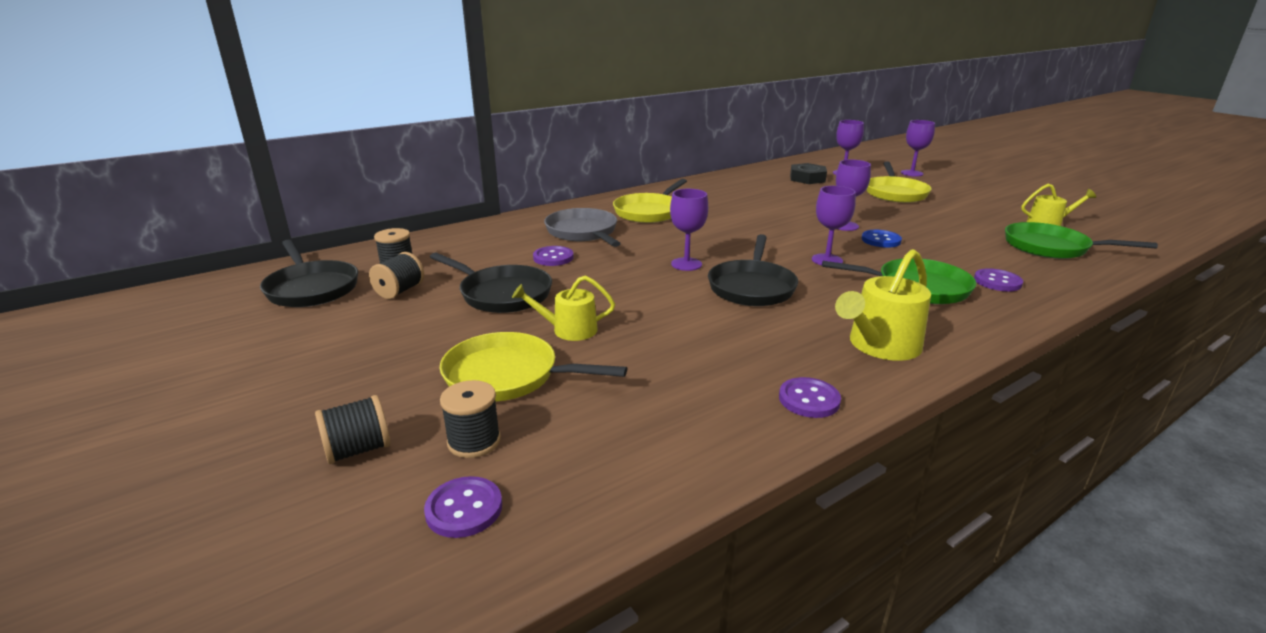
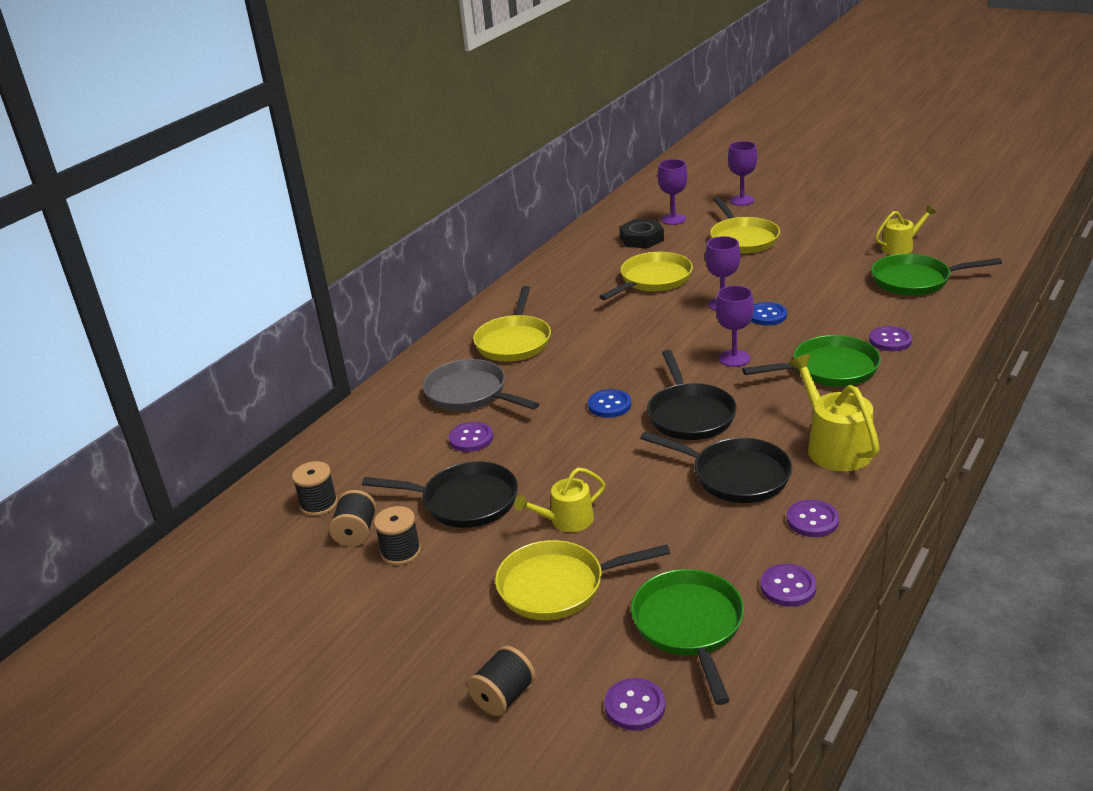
camera: 20 degrees left, 5 degrees up
(311, 288) = (257, 561): black pan -> black pan (735, 476)
(474, 441) = (589, 653): black spool -> black spool (401, 552)
(595, 452) = (689, 626): none -> green pan
(686, 264) = (609, 405): purple goblet -> blue button
(733, 452) = (788, 587): none -> purple button
(796, 201) = (653, 280): none -> yellow pan
(880, 346) = (834, 447): yellow watering can -> yellow watering can turned 135 degrees clockwise

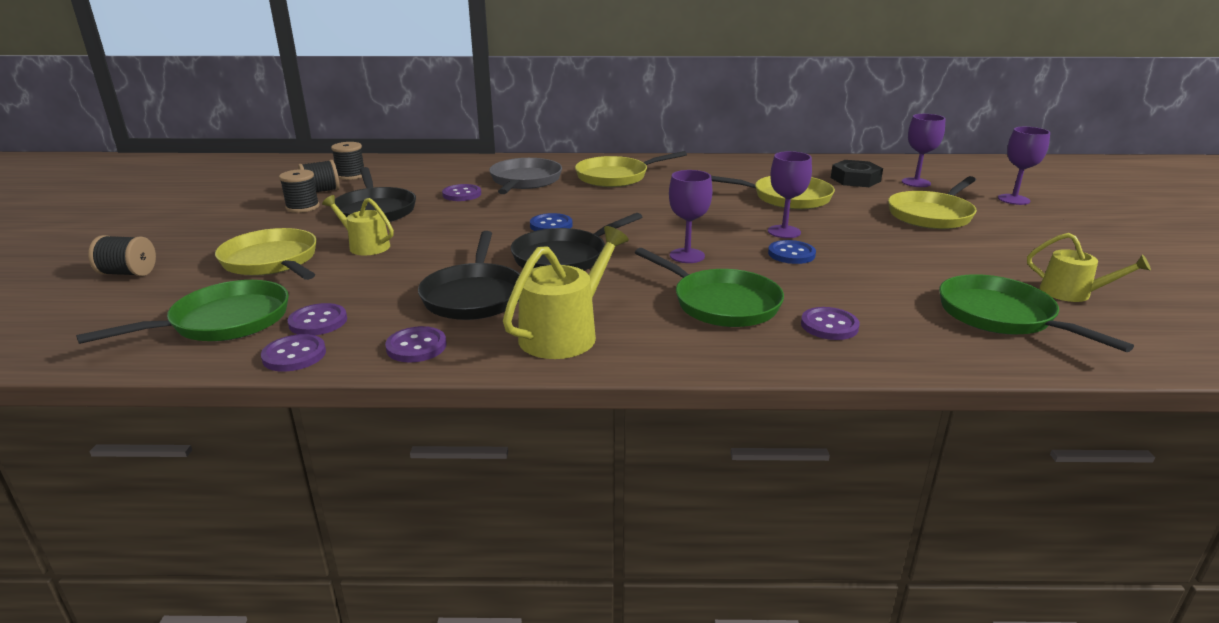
camera: 55 degrees right, 5 degrees down
(635, 706) = (110, 321): purple button -> purple button (318, 322)

